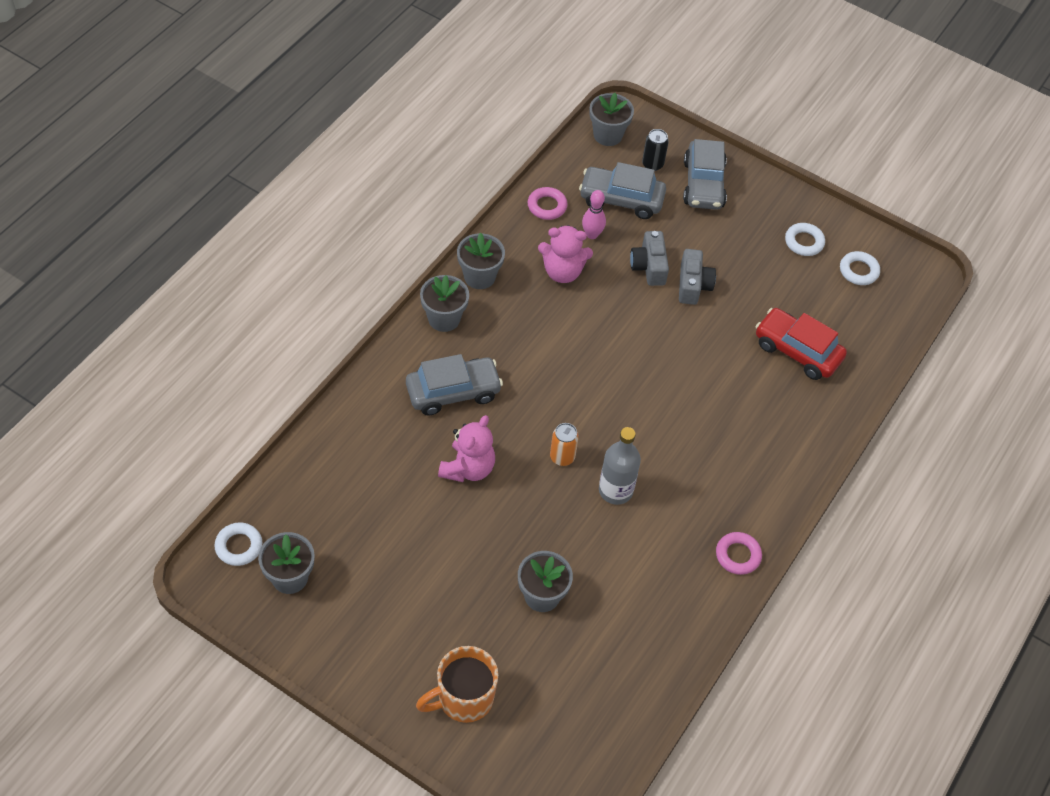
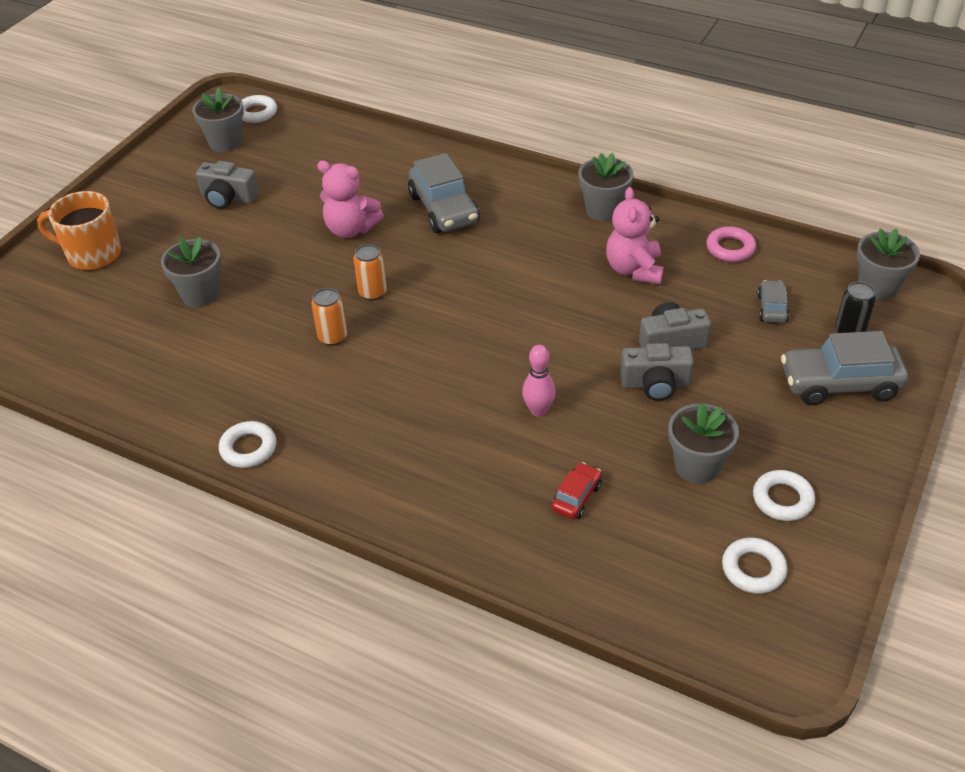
camera: 90 degrees right, 10 degrees down
(393, 574) = (228, 198): none -> grey camera
(444, 319) = (537, 192): grey flower pot -> grey flower pot (697, 466)
(463, 698) = (92, 254): orange mug -> orange mug turned 45 degrees counterclockwise
(592, 234) = (702, 288): pink bowling pin -> pink bowling pin (538, 410)
(615, 490) = (333, 337): grey bottle -> orange can
(621, 199) = (772, 308): grey car -> grey car, size x0.51
(738, 555) = (248, 448): pink ring -> white ring
(797, 351) = (576, 497): red car -> red car, size x0.51

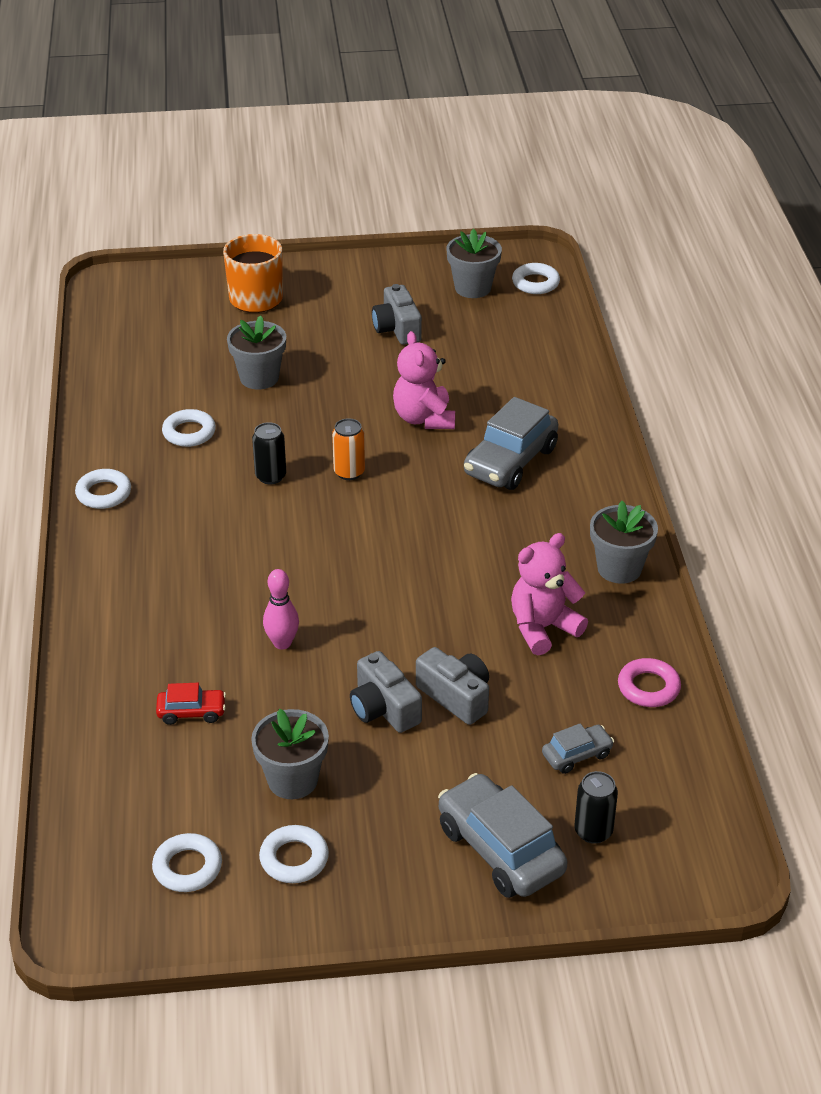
camera: 55 degrees right, 5 degrees down
(225, 363) = (189, 432): none -> white ring
(333, 337) = (270, 476): orange can -> black can
(877, 288) = (694, 832): grey flower pot -> none

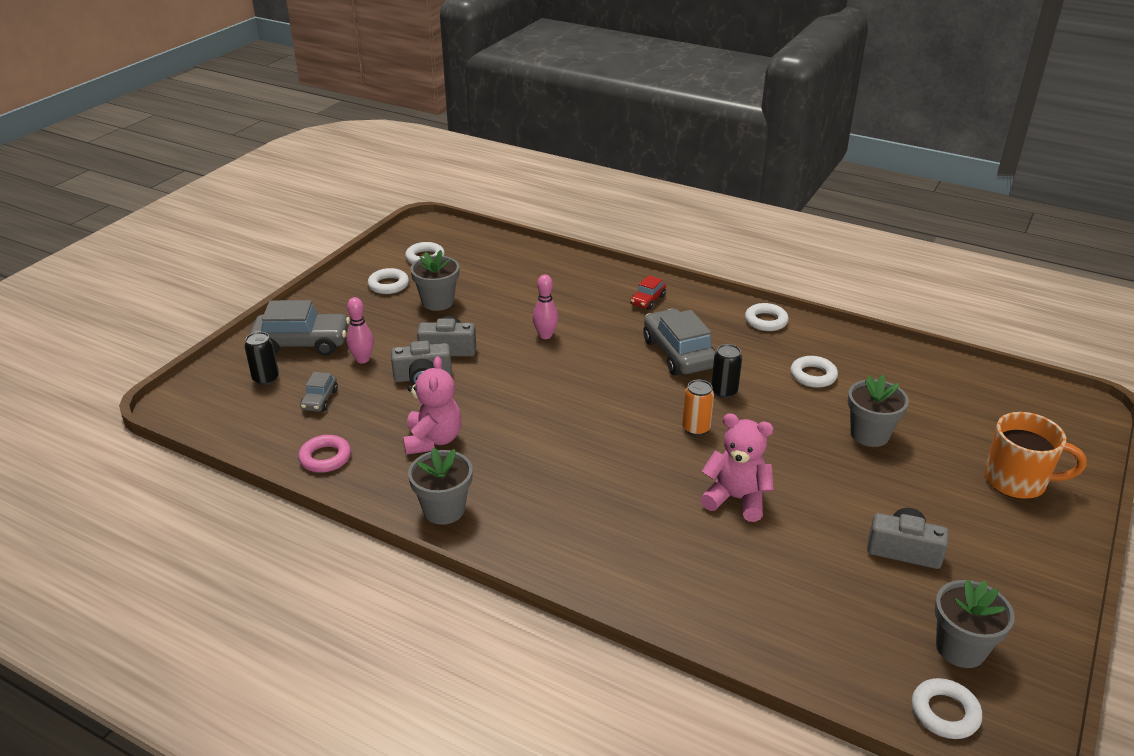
camera: 125 degrees right, 5 degrees down
(191, 712) = (526, 290): red car -> red car (647, 300)
(474, 769) = (362, 359): none -> pink bowling pin
(510, 461) = (631, 520): grey car -> grey car (678, 354)

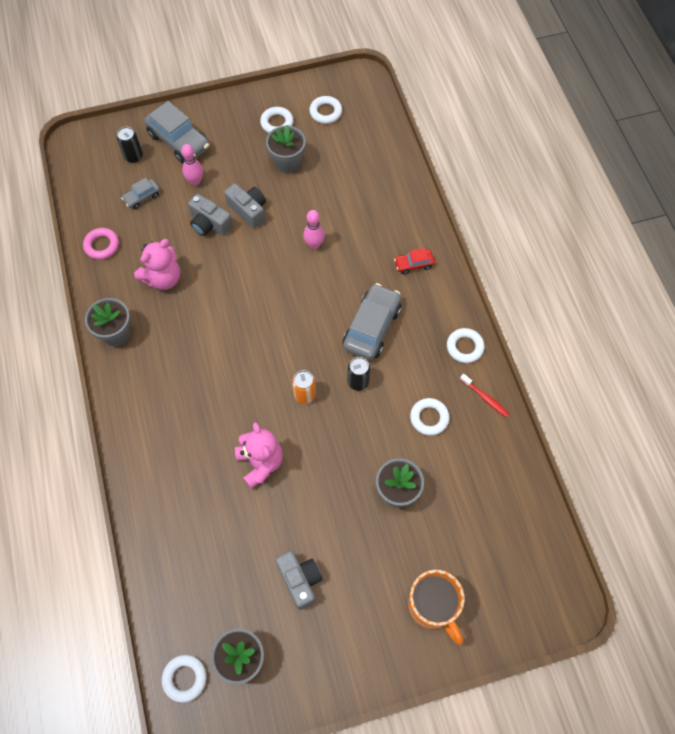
camera: 45 degrees right, 30 degrees up
(829, 338) = (485, 398): none -> red toothbrush

